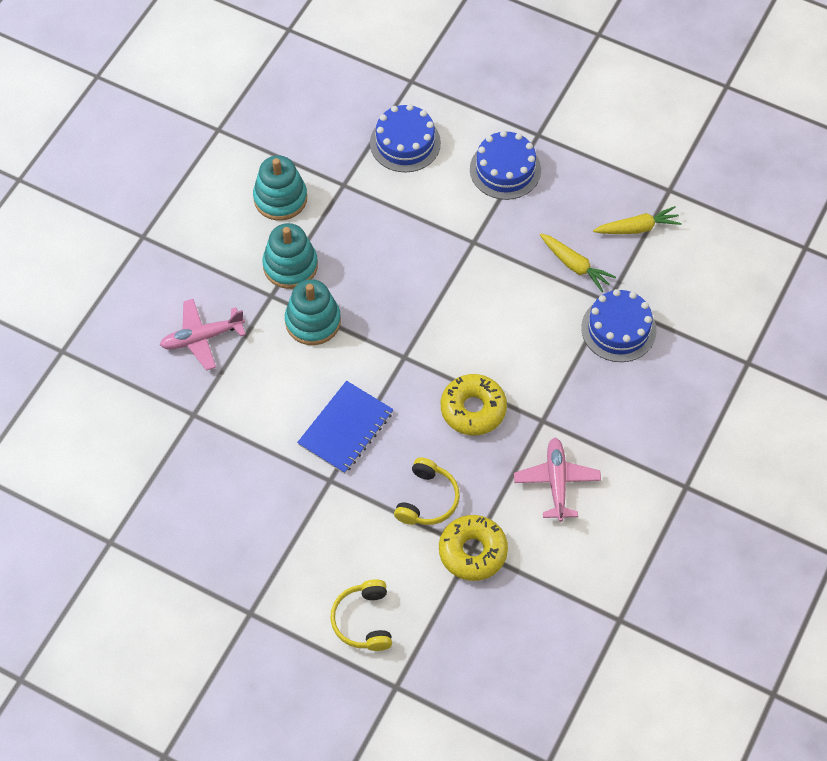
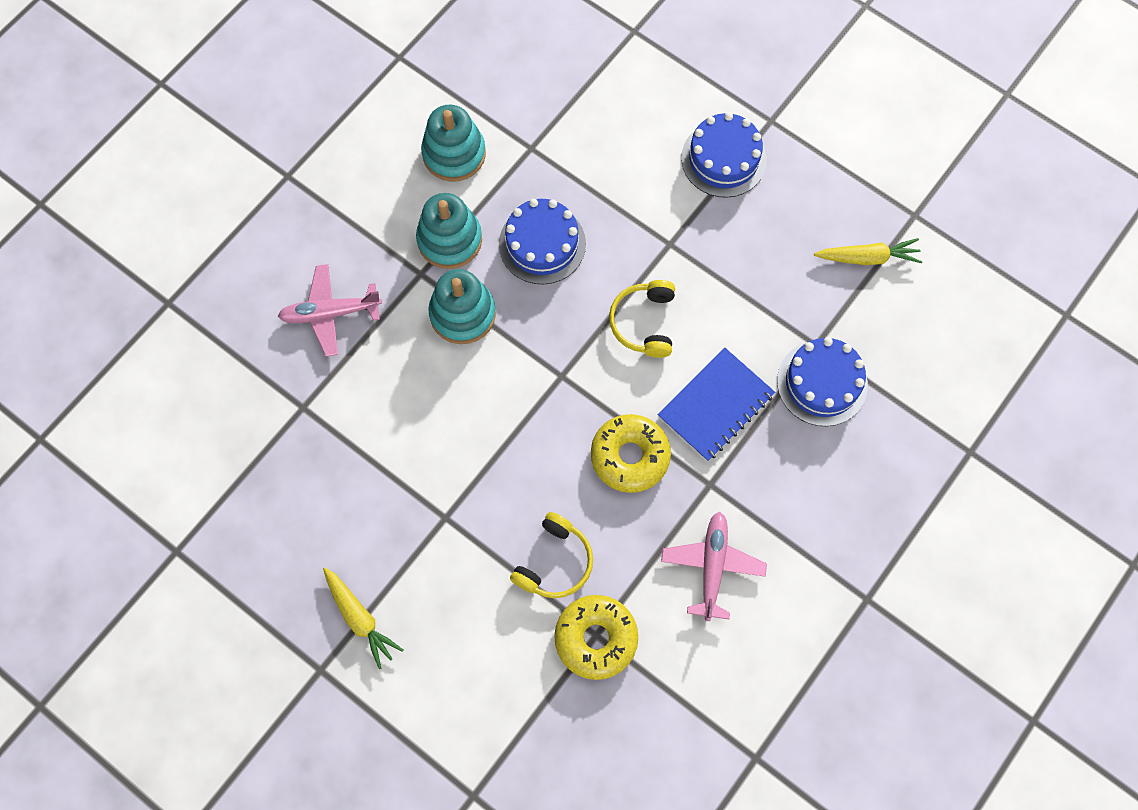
camera: 10 degrees right, 10 degrees up
(345, 428) = (475, 455): blue notebook -> blue notebook (715, 405)
(363, 620) = (450, 704): yellow headphones -> yellow headphones (644, 323)
(405, 143) = (612, 107): blue cake -> blue cake (542, 244)
(575, 265) = (784, 293): yellow carrot -> yellow carrot (360, 618)

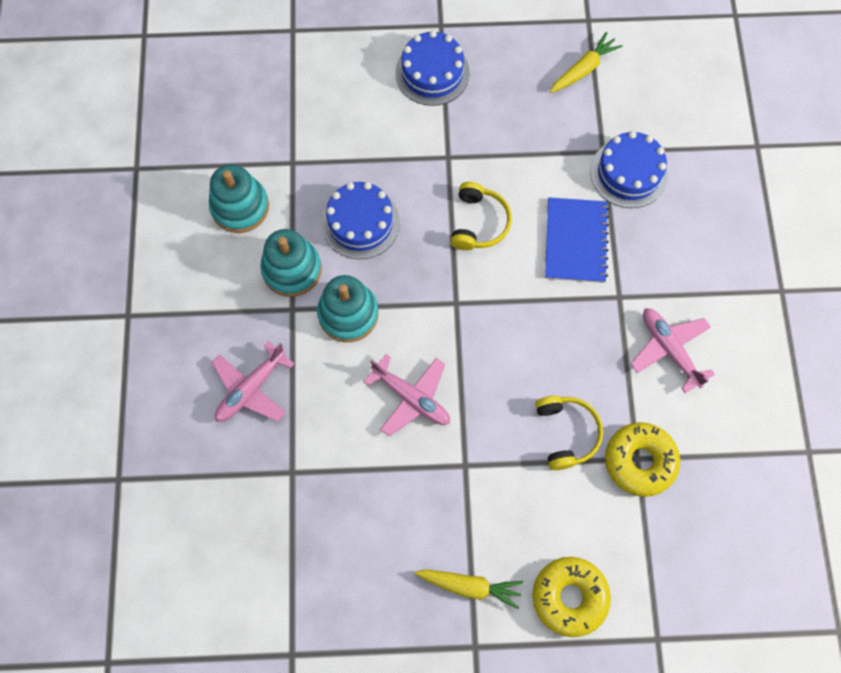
camera: 40 degrees left, 0 degrees up
(452, 426) = (412, 398): none -> pink plane
(630, 456) = (551, 320): yellow donut -> yellow donut (569, 597)
(644, 323) = (479, 223): yellow headphones -> yellow headphones turned 135 degrees counterclockwise

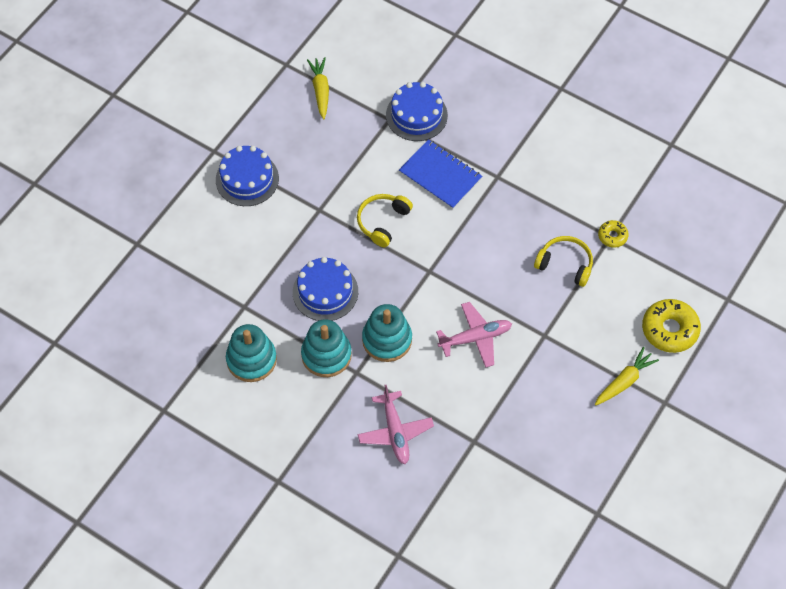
camera: 55 degrees left, 10 degrees down
(479, 223) = (382, 222): yellow headphones -> yellow headphones turned 105 degrees counterclockwise
(639, 461) = (612, 236): yellow donut -> yellow donut, size x0.54
(669, 349) = (553, 173): pink plane -> none

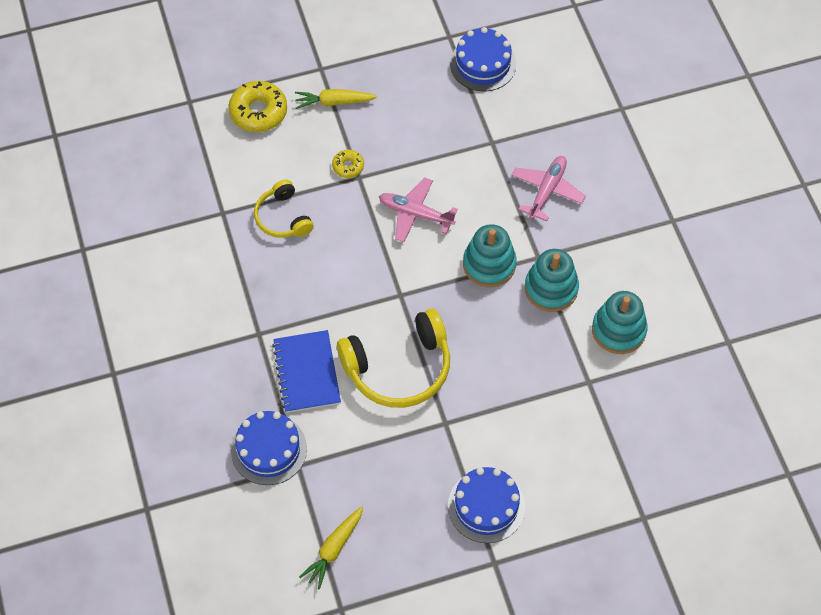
camera: 140 degrees left, 0 degrees up
(325, 292) = (505, 342): blue cake -> blue cake (483, 64)
(382, 222) = (399, 368): yellow headphones -> yellow headphones, size x1.71
(612, 236) = (220, 211): yellow donut -> yellow donut (348, 166)

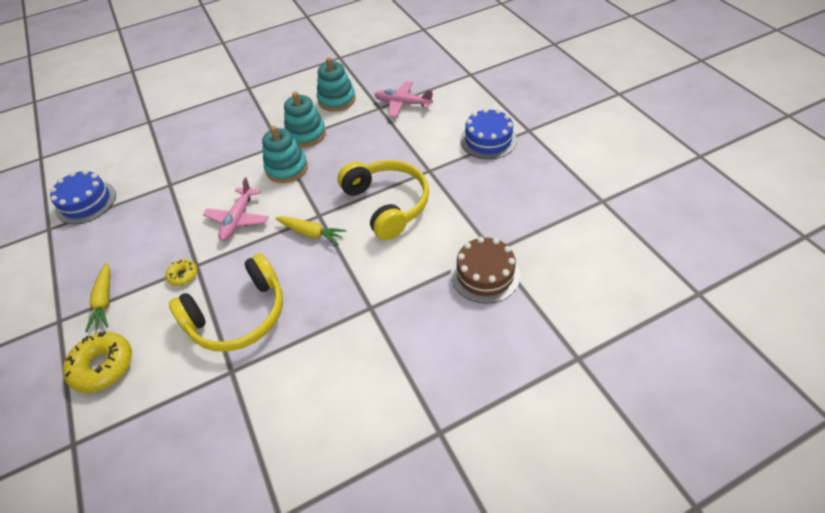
camera: 95 degrees left, 10 degrees down
(269, 449) = (485, 274): blue cake -> brown cake
(283, 217) = (239, 315): yellow headphones -> yellow headphones, size x1.71
(307, 372) = (403, 262): blue notebook -> none
(334, 549) = (556, 214): yellow carrot -> yellow carrot (311, 233)
(547, 190) = (219, 148): pink plane -> pink plane (402, 104)

